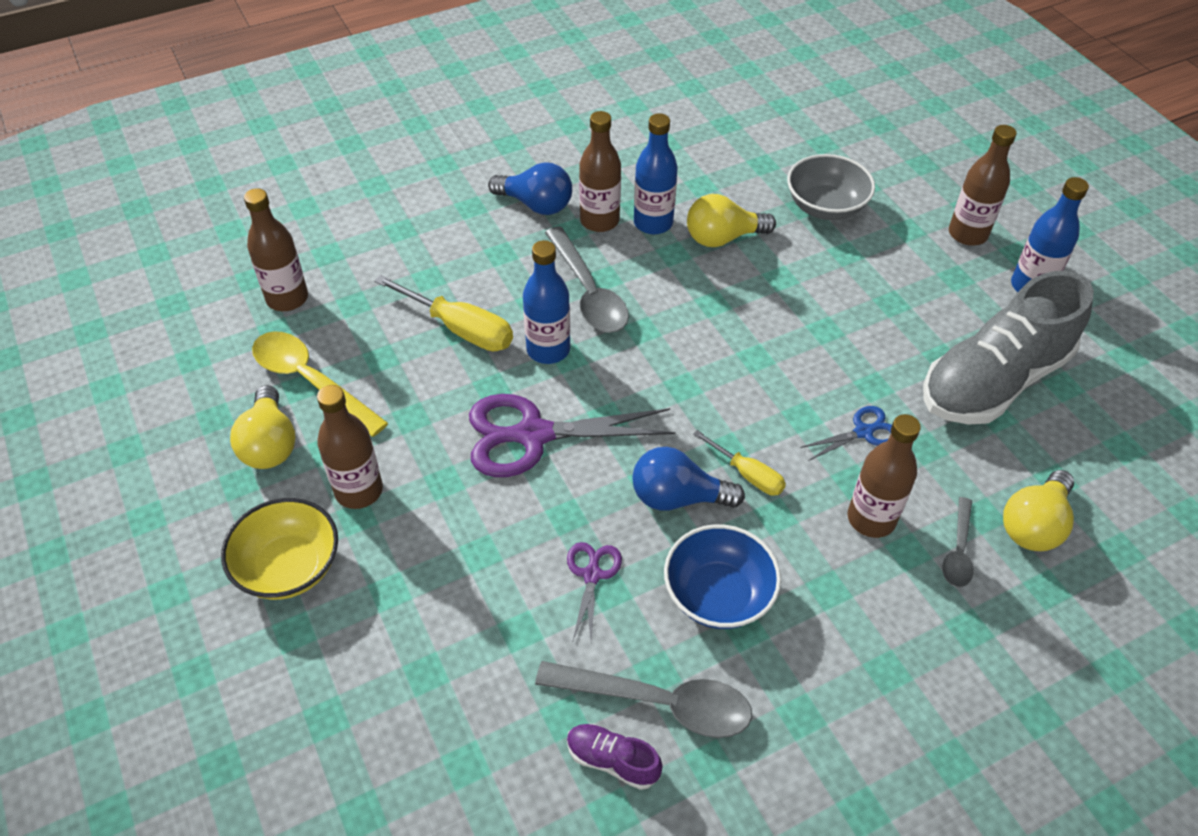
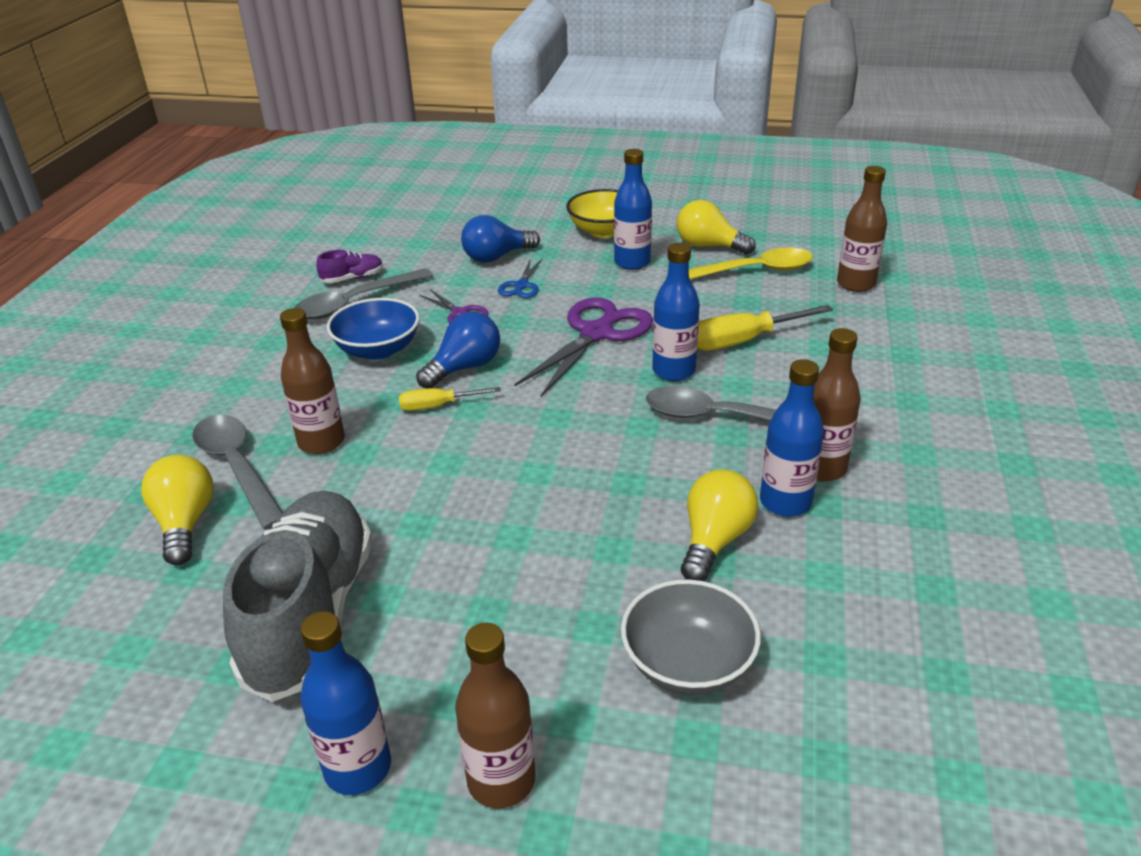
camera: 130 degrees right, 15 degrees down
(359, 491) = (632, 262): brown bottle -> blue bottle
(536, 205) = (883, 439): blue light bulb -> blue light bulb (496, 257)
(864, 432) = (386, 487): blue scissors -> blue scissors (521, 286)
(958, 551) = (237, 467): grey spoon -> grey spoon, size x1.78

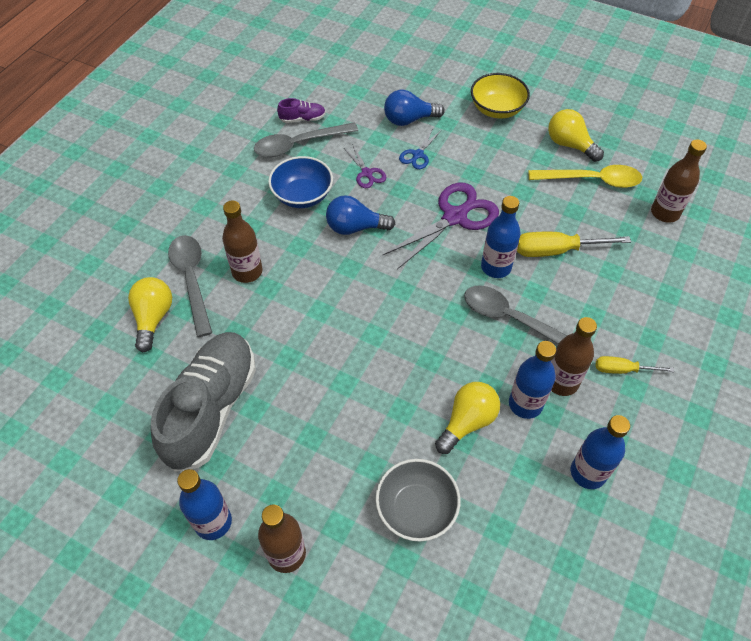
camera: 15 degrees right, 20 degrees up
(437, 406) = (327, 259): yellow screwdriver -> yellow screwdriver (621, 370)
(464, 367) = (355, 227): blue light bulb -> blue light bulb turned 150 degrees counterclockwise
(632, 262) = (505, 149): blue bottle -> blue bottle (588, 472)

